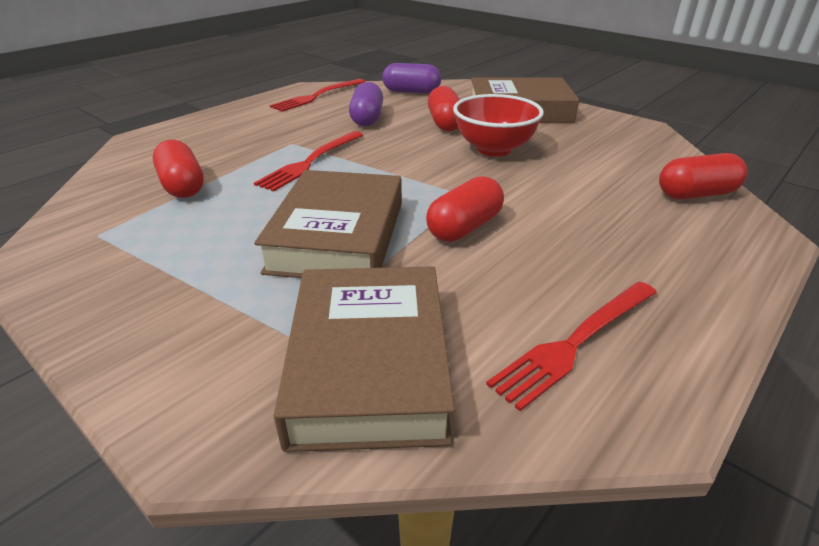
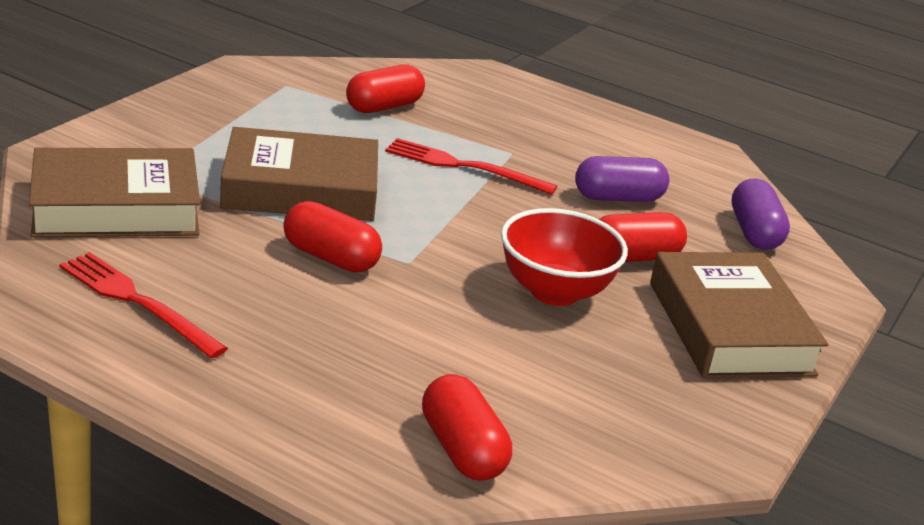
camera: 75 degrees right, 5 degrees down
(317, 96) = (683, 160): red fork -> none

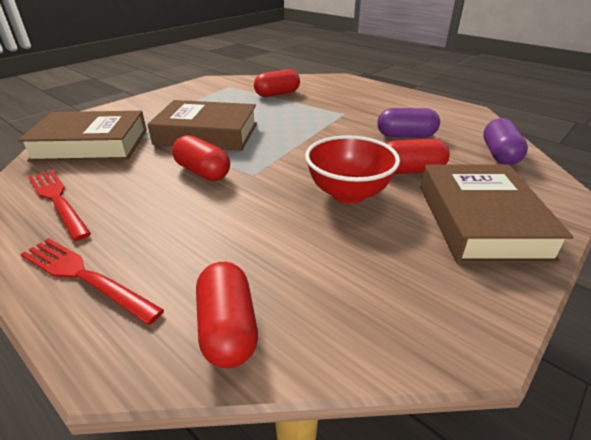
camera: 15 degrees right, 5 degrees up
(464, 166) = (311, 121): red fork -> red fork (85, 277)

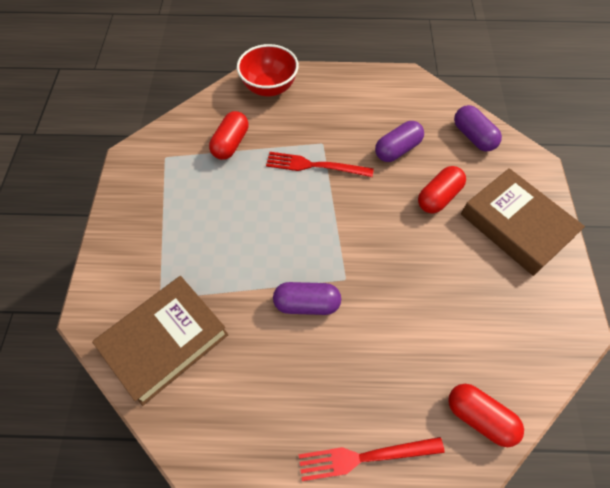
camera: 40 degrees left, 25 degrees up
(58, 200) = (244, 420): red fork -> red fork (315, 166)
(202, 172) = (307, 304): red capsule -> purple capsule
(207, 133) = (246, 251): brown book -> none
(348, 193) = (426, 253): red bowl -> red bowl (269, 88)

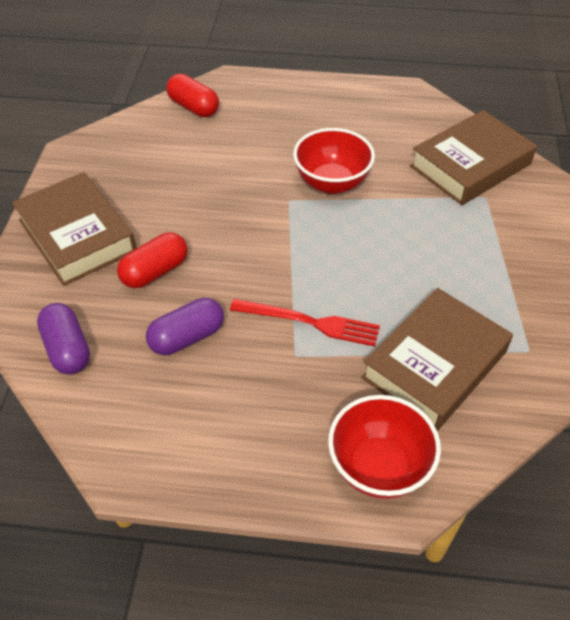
camera: 175 degrees left, 10 degrees down
(230, 143) = (434, 364): red capsule -> brown book
(307, 304) = (332, 183): purple capsule -> red bowl
(365, 457) = (292, 94): red fork -> none

